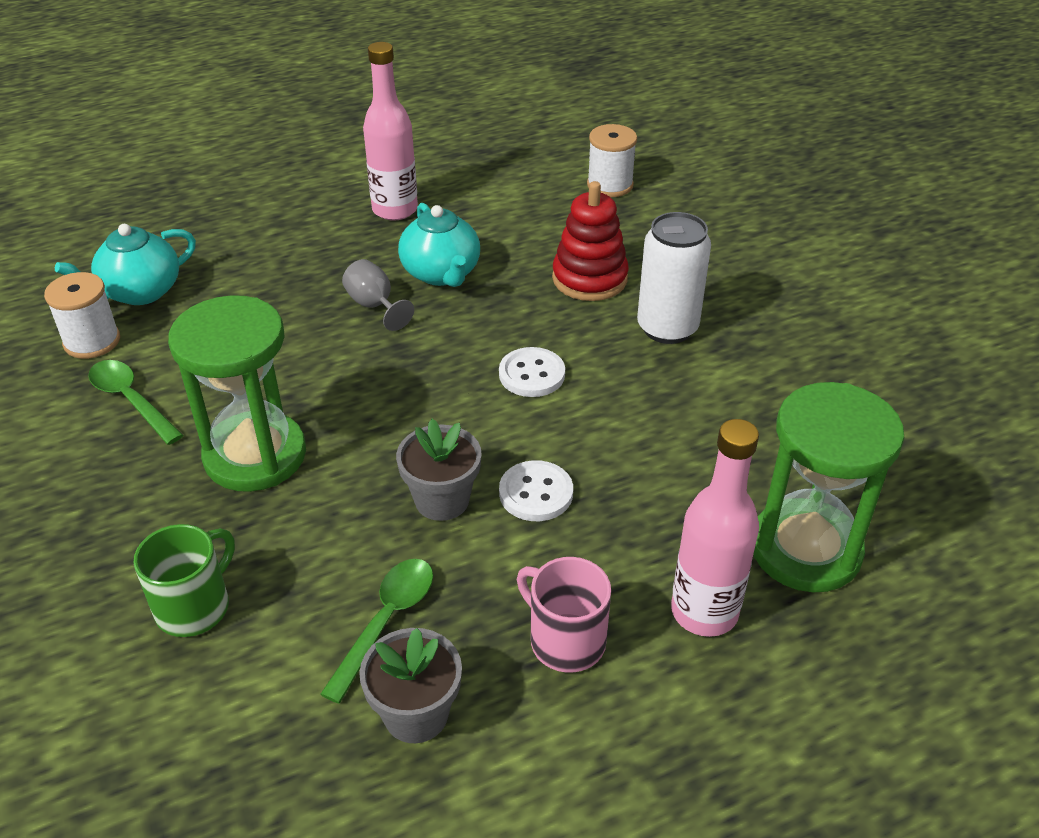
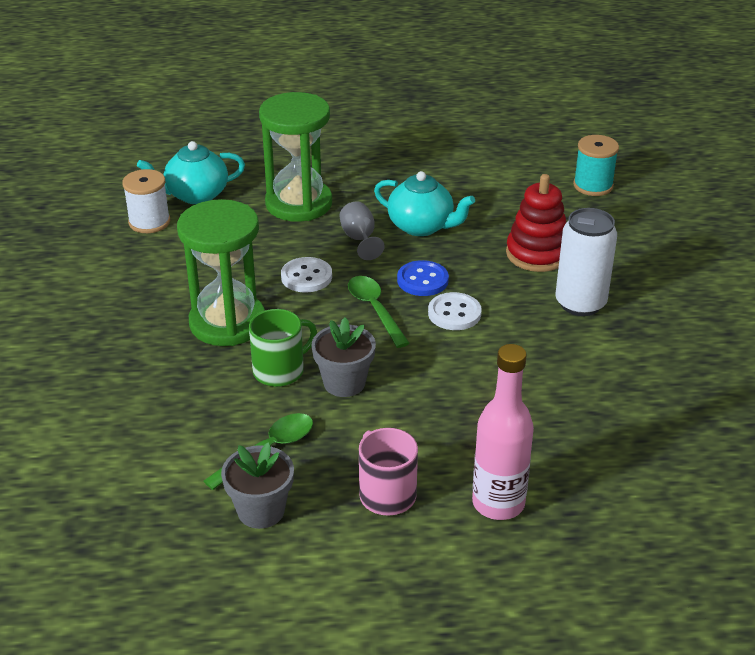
camera: 20 degrees right, 5 degrees down
(131, 400) = (159, 267): green spoon -> green spoon (375, 310)
(194, 606) = (146, 408): green mug -> green mug (280, 370)
(395, 210) = (409, 172): pink bottle -> none
(441, 273) = (422, 226): turquoise teapot -> turquoise teapot turned 60 degrees counterclockwise
(474, 341) = (422, 280): none -> blue button
(536, 493) = (415, 395): white button -> white button (306, 277)
(610, 185) = (593, 186): white spool -> turquoise spool
(805, 549) = (601, 483): green hourglass -> green hourglass (299, 204)

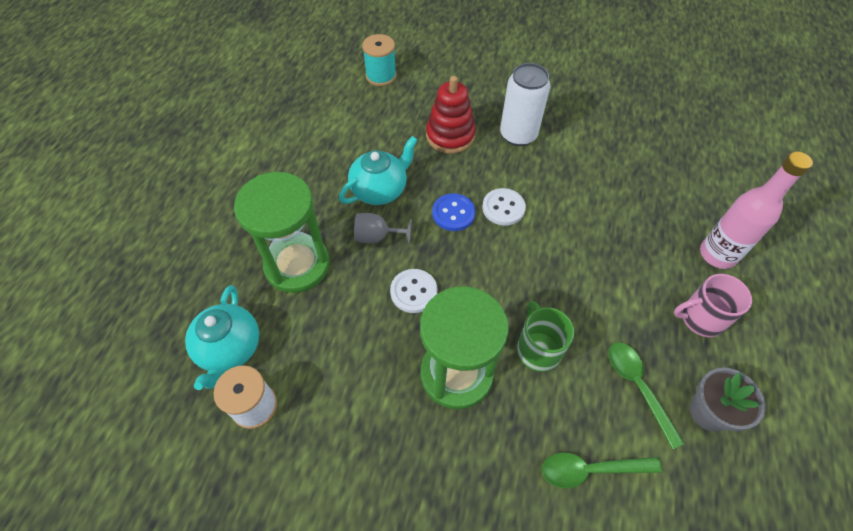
camera: 70 degrees left, 20 degrees up
(344, 383) = (567, 306): grey flower pot -> none
(375, 310) = (480, 257): green spoon -> green spoon (591, 470)

